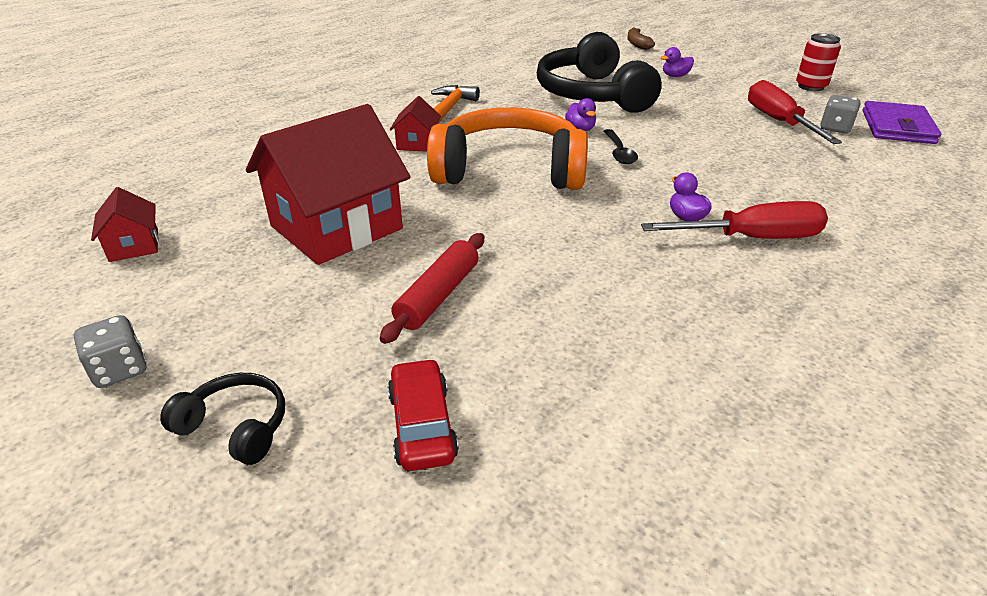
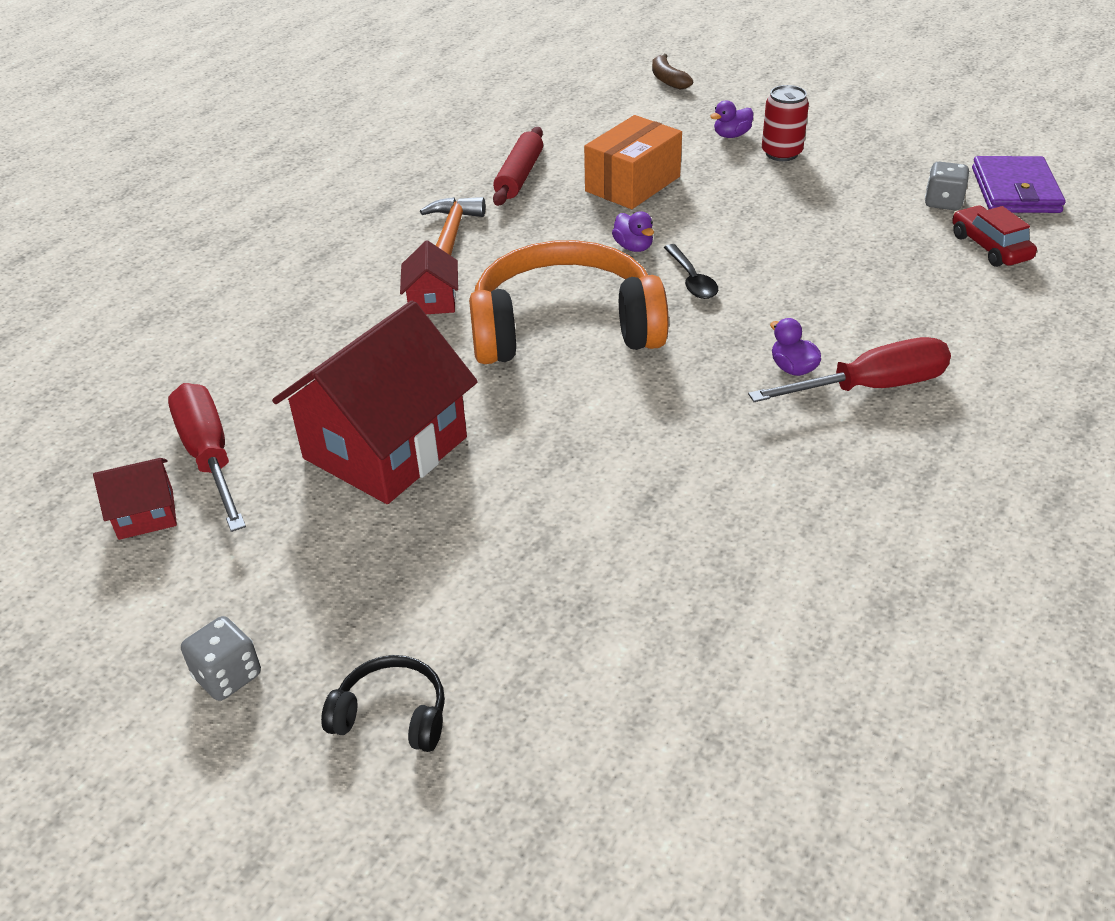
camera: 10 degrees left, 5 degrees up
(134, 245) = (146, 514): red house -> red house turned 75 degrees counterclockwise
(422, 425) = (584, 677): red car -> red car (989, 247)
(438, 296) = (544, 522): red rolling pin -> red rolling pin (519, 176)
(592, 94) = (632, 184): black headphones -> orange box
(778, 121) = (874, 200): red screwdriver -> red screwdriver (209, 456)
(811, 86) = (905, 133): red can -> red can (781, 153)

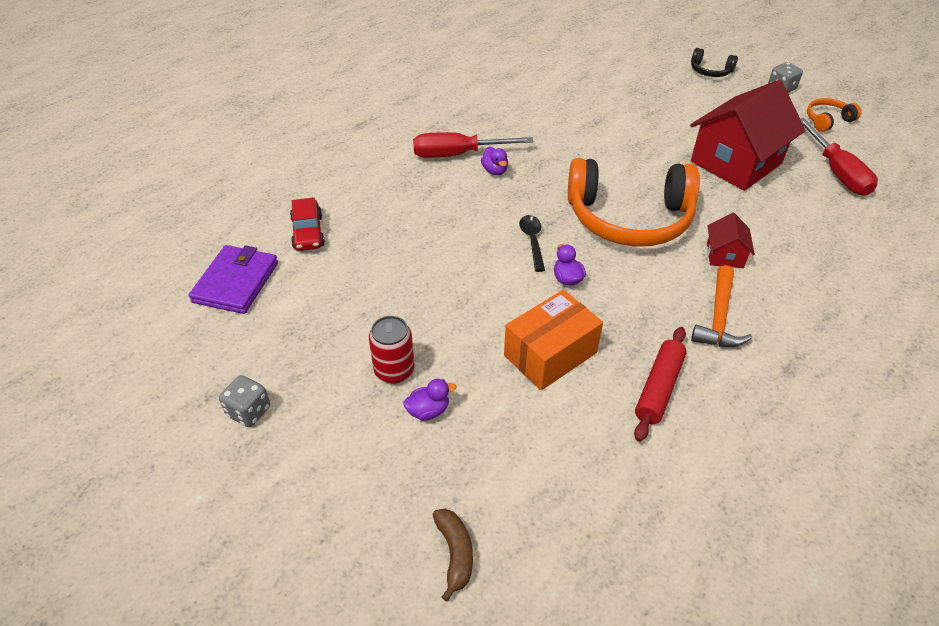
camera: 170 degrees left, 5 degrees up
(146, 514) = (856, 149): red house -> none
(164, 584) = (827, 120): none -> orange headphones
(943, 202) = (303, 280): grey dice -> grey dice (249, 411)

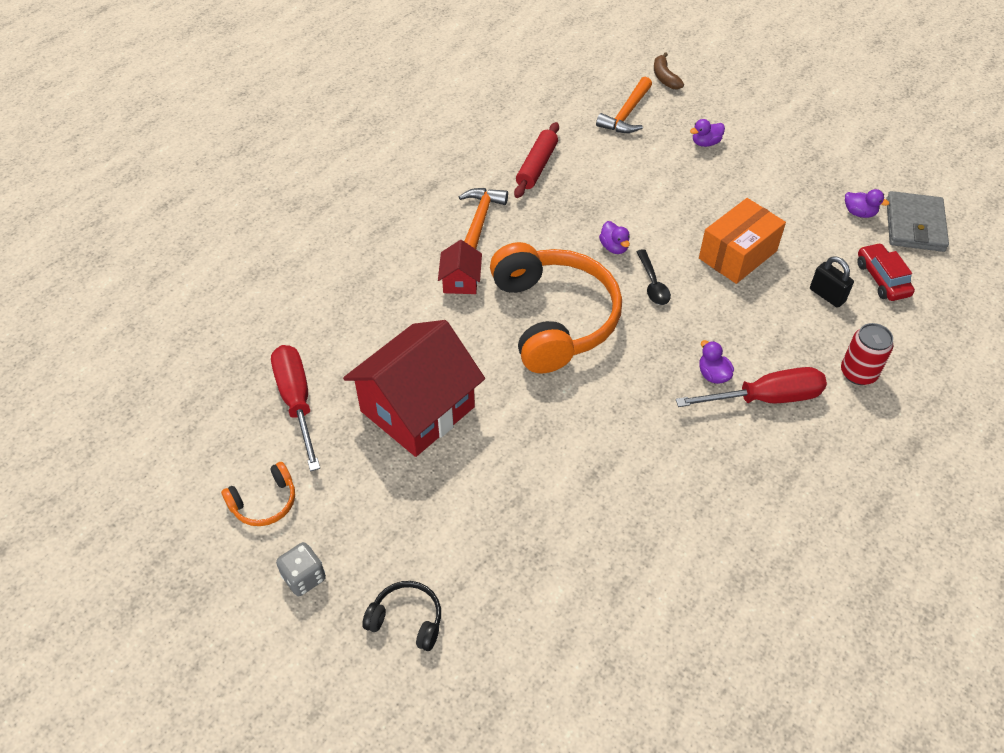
camera: 175 degrees right, 5 degrees up
(236, 282) = (915, 225): purple wallet -> grey wallet
(249, 411) = (833, 135): grey dice -> none
(286, 299) = (859, 213): none -> purple duck
(369, 222) = (827, 295): none -> black padlock
(394, 370) = (741, 166): red can -> red can (858, 373)
(530, 473) = (626, 114): none -> orange hammer
(550, 354) = (622, 184): orange box -> orange box (737, 254)
(629, 218) = (554, 318): orange headphones -> orange headphones turned 75 degrees clockwise

